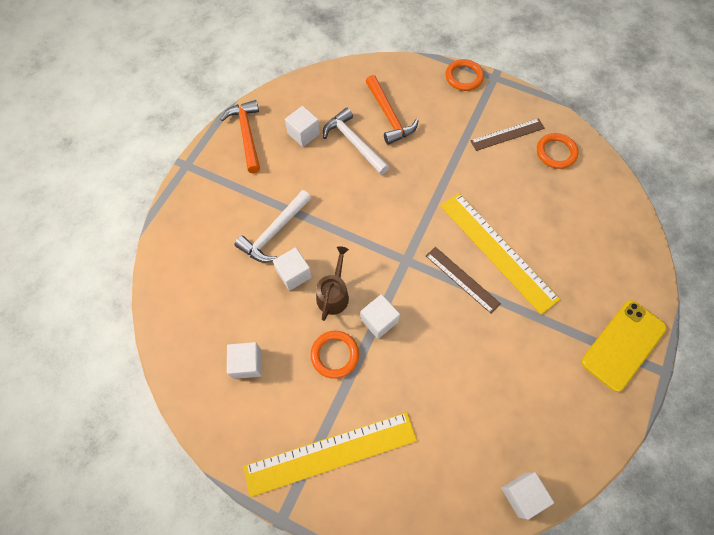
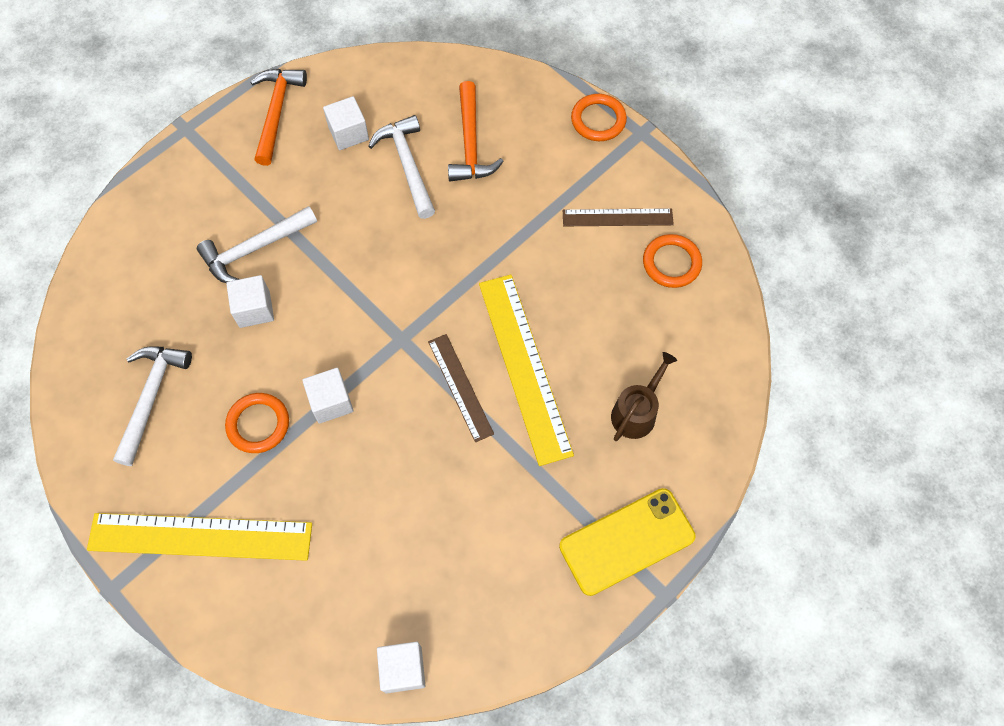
camera: 20 degrees right, 0 degrees up
(247, 363) = (151, 398): white cube -> white hammer
(333, 294) = (291, 351): brown watering can -> brown watering can (636, 412)

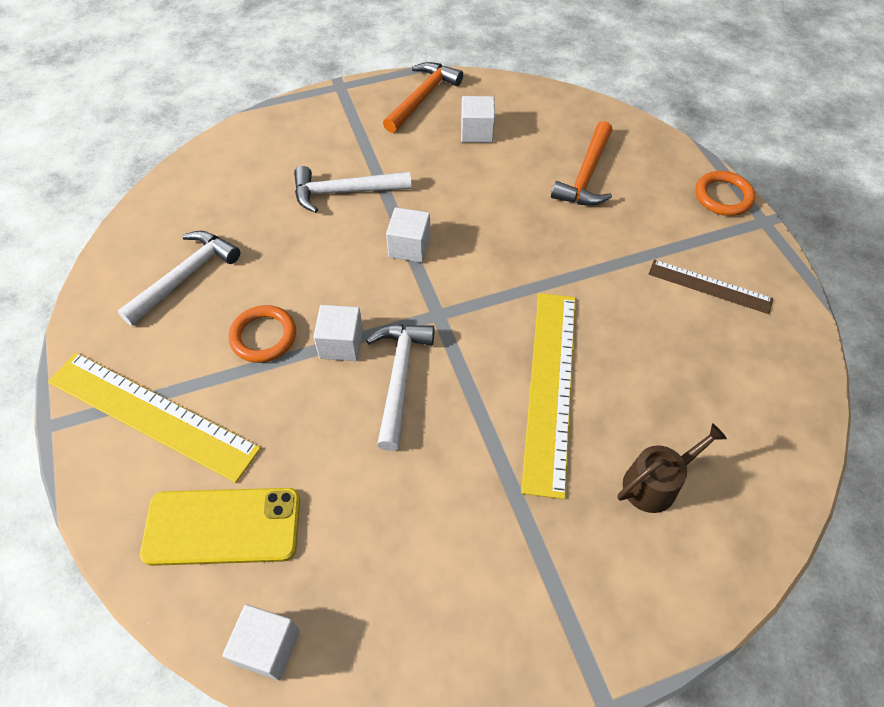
camera: 25 degrees right, 10 degrees down
(254, 309) = (317, 239): white cube -> white cube (409, 247)
(407, 165) = (517, 173): white hammer -> white hammer (399, 378)
(460, 387) = (475, 381): brown ruler -> none
(627, 541) = (587, 622): yellow phone -> yellow phone (222, 527)
(671, 263) = (753, 349): orange ring -> none

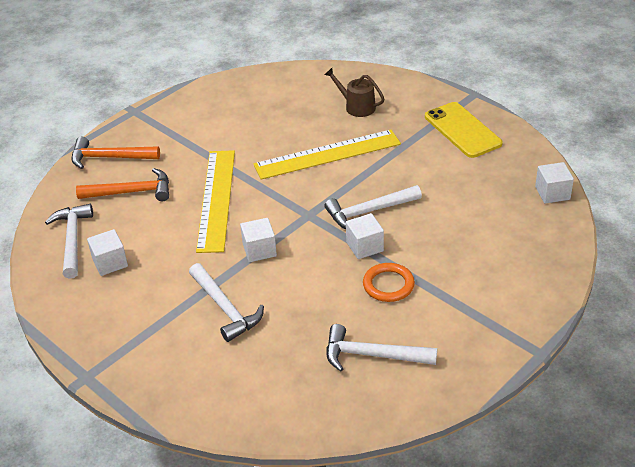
camera: 115 degrees left, 15 degrees down
(151, 415) = (486, 306): yellow ruler -> yellow ruler (217, 199)
(222, 527) = (517, 237): yellow phone -> yellow phone (462, 130)
(422, 98) = (78, 312): orange hammer -> orange hammer (110, 158)
(531, 115) = (72, 240): none -> white hammer
(709, 286) = (207, 119): brown ruler -> none
(723, 196) = (119, 130): orange ring -> none

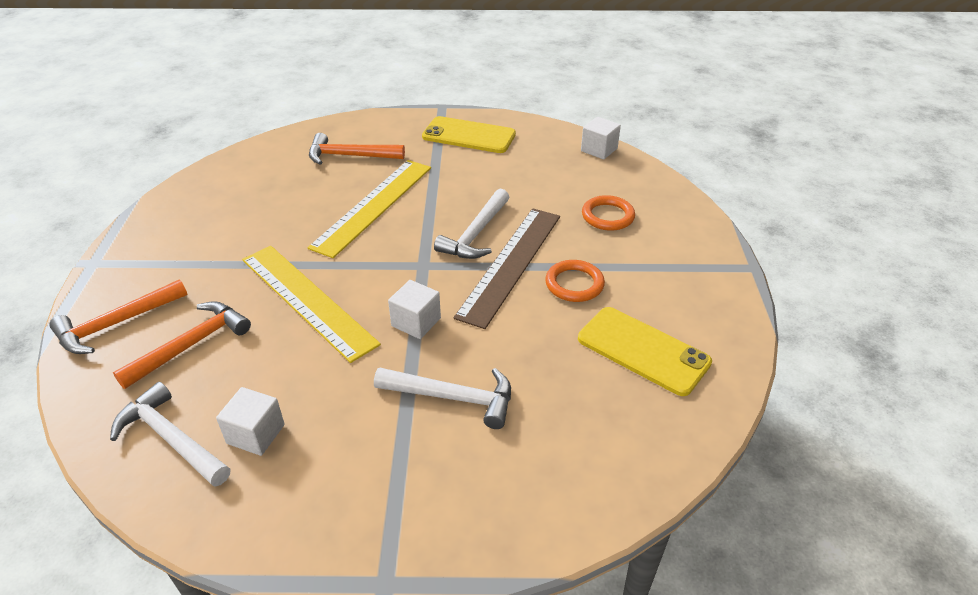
camera: 45 degrees left, 0 degrees up
(357, 107) = (350, 156): brown watering can -> orange hammer
(364, 246) = (511, 264): white cube -> brown ruler
(372, 355) = (643, 351): white hammer -> yellow phone
(481, 250) = (607, 216): none -> orange ring

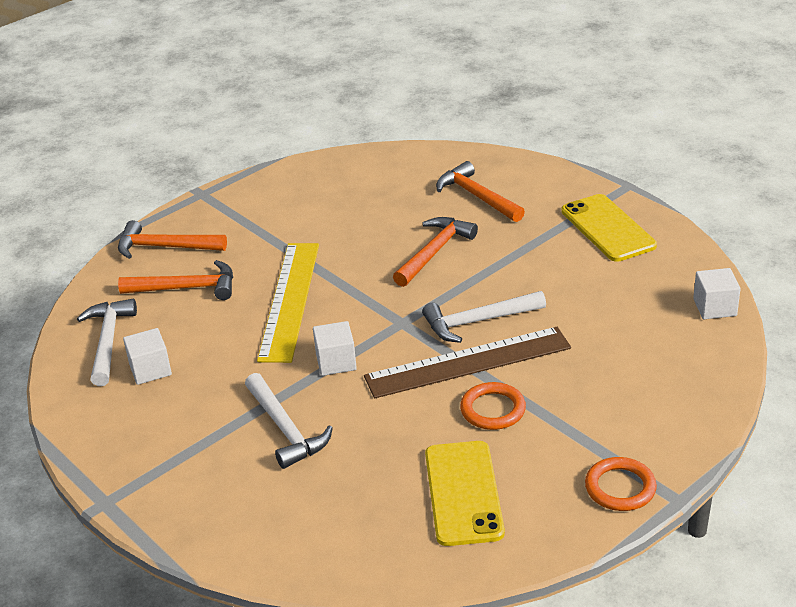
camera: 50 degrees right, 5 degrees down
(374, 206) = (434, 252): yellow ruler -> orange hammer
(607, 216) = (616, 373): orange ring -> orange ring (620, 488)

